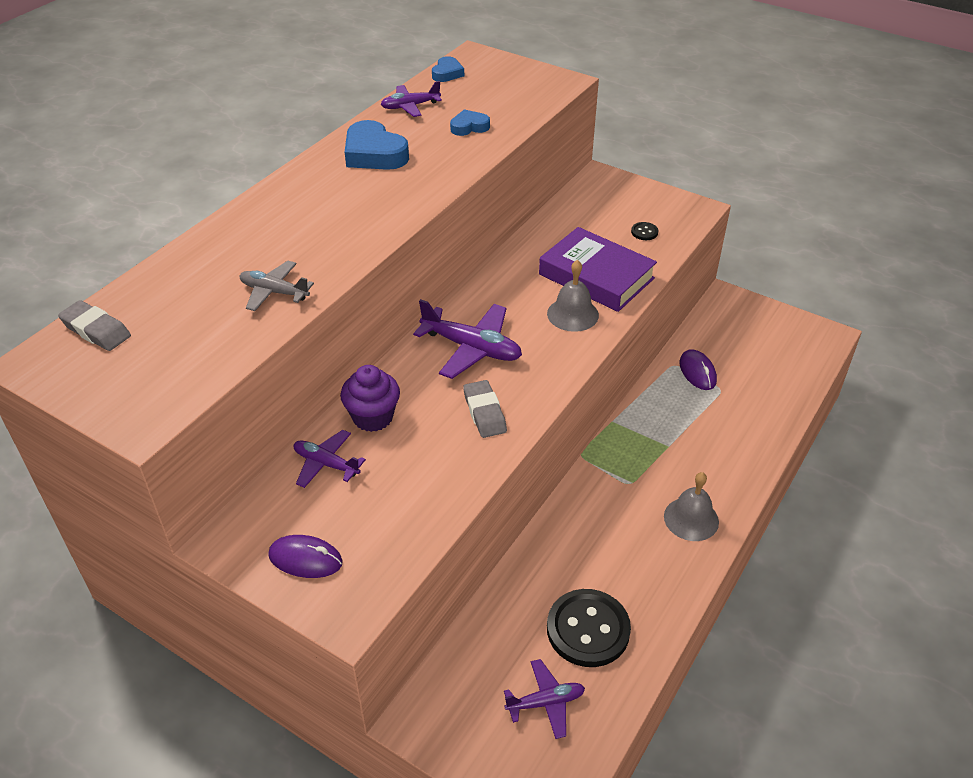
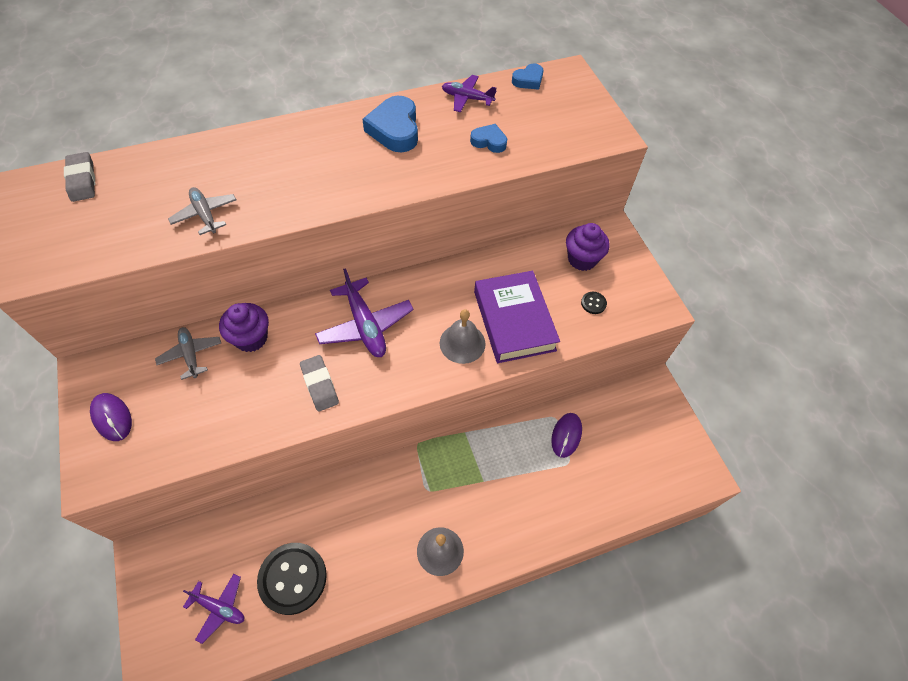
camera: 35 degrees right, 15 degrees up
(326, 464) = (191, 355): purple plane -> grey plane
(484, 412) = (320, 385): grey eraser -> grey eraser turned 45 degrees counterclockwise
(600, 207) = (582, 259): none -> purple cupcake

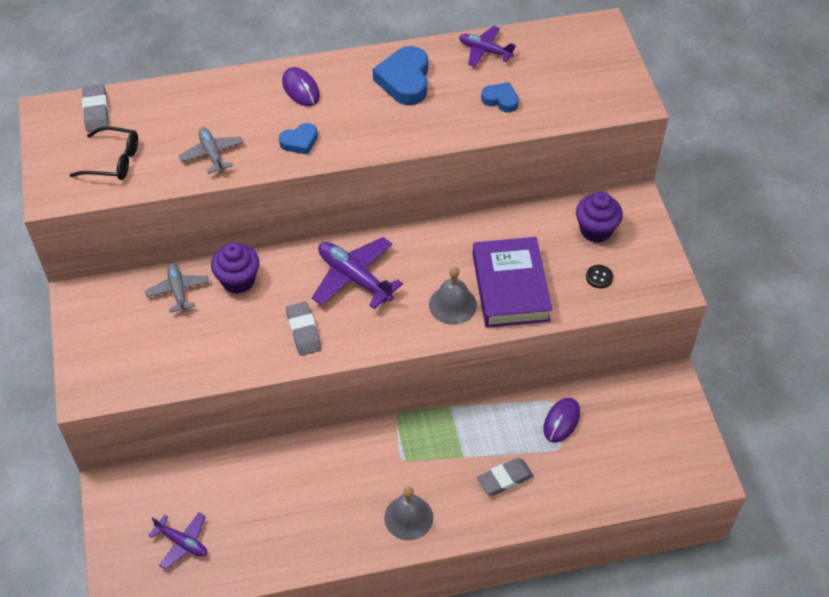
camera: 10 degrees right, 5 degrees down
(99, 229) = (113, 161): none -> black glasses
(112, 417) = (102, 342): purple mouse -> purple mouse (301, 89)
(293, 578) = (256, 525): black button -> none
(365, 325) = (354, 278): purple plane -> purple plane turned 150 degrees clockwise
(524, 499) = (505, 479): none -> grey eraser
(528, 80) = (554, 34): blue heart -> blue heart (299, 142)

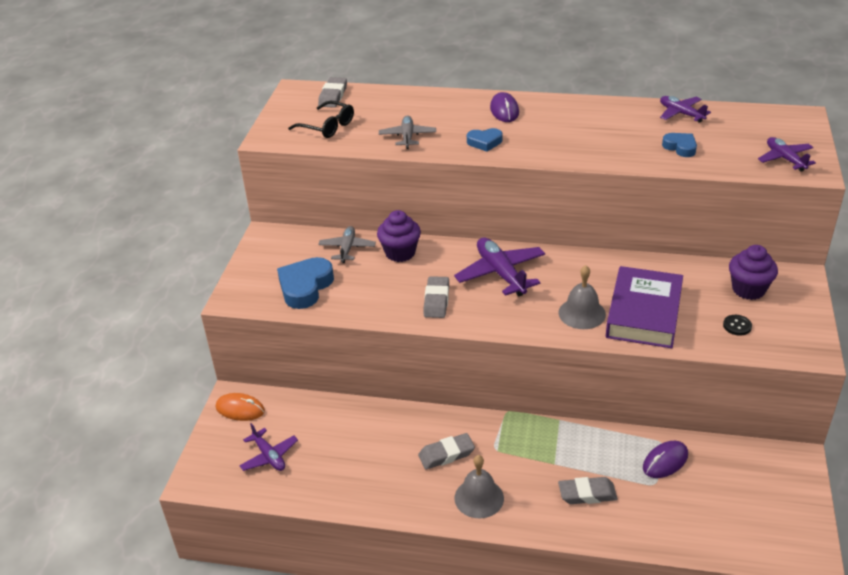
camera: 25 degrees right, 15 degrees down
(124, 499) = (240, 409): none -> orange mouse
(358, 481) = (446, 454): none -> grey eraser
(405, 80) = (598, 120): blue heart -> blue heart (305, 287)
(604, 91) = (785, 159): none -> purple plane

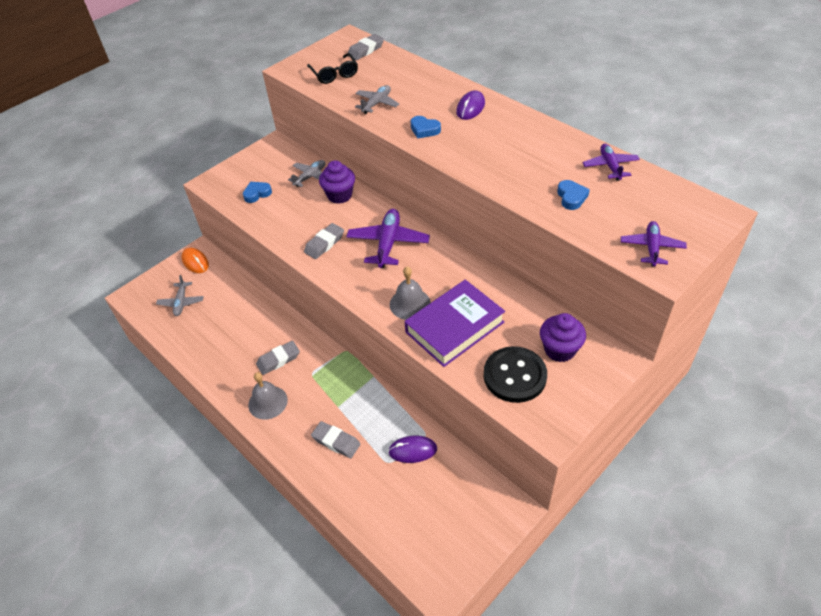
camera: 35 degrees right, 10 degrees up
(269, 456) = (181, 302): purple plane -> grey plane
(305, 287) = (257, 194): blue heart -> blue heart, size x0.57
(446, 454) = (278, 360): grey eraser -> grey eraser turned 45 degrees counterclockwise
(737, 326) = (514, 376): black button -> black button, size x2.42

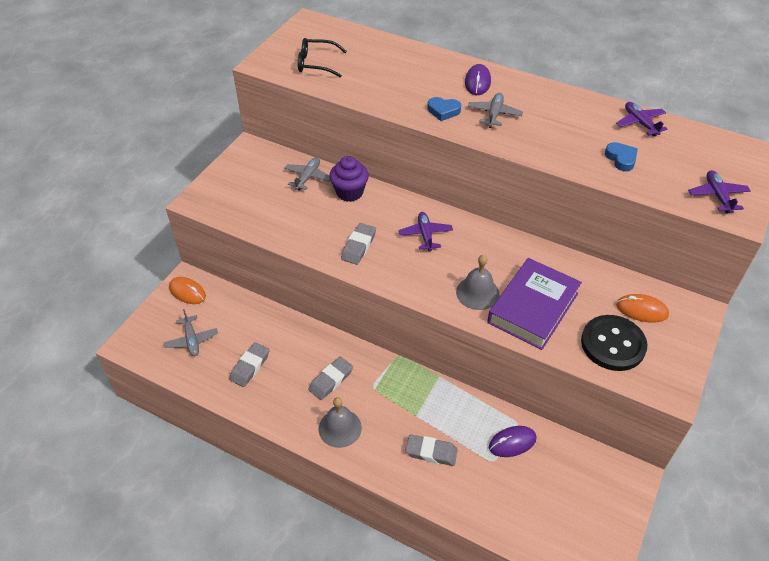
camera: 20 degrees left, 0 degrees up
(257, 194) = (257, 205): blue heart -> none
(334, 74) = (316, 63): black glasses -> black glasses turned 135 degrees clockwise
(366, 50) = (336, 34): grey eraser -> grey eraser (250, 366)
(376, 103) = (379, 90): grey plane -> grey plane (494, 114)
(388, 243) = (425, 235): purple plane -> purple plane, size x0.62
(559, 350) = (641, 310): purple cupcake -> orange mouse

